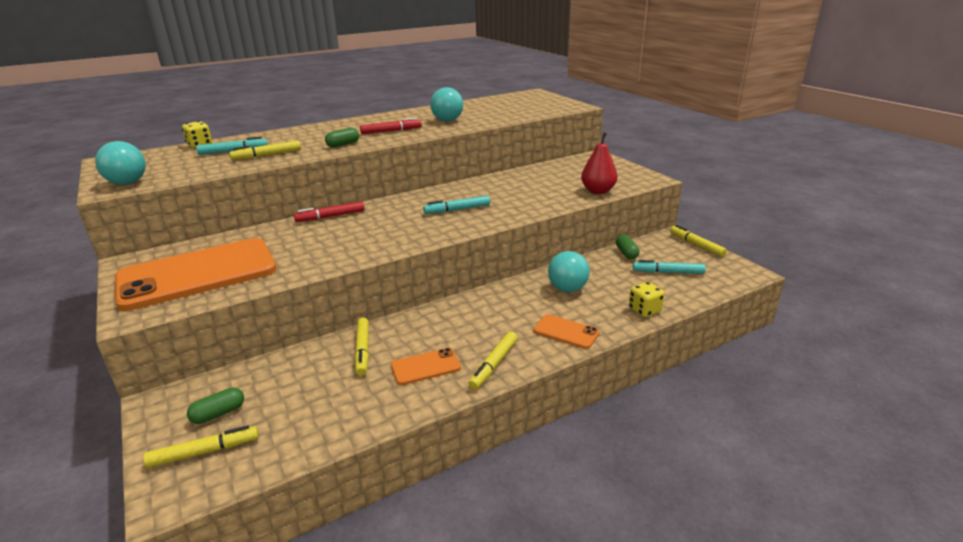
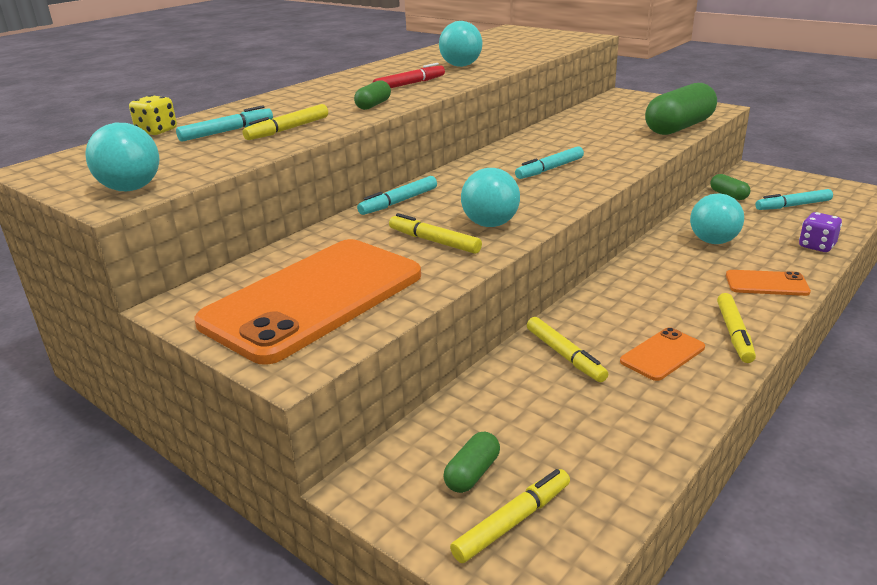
camera: 20 degrees left, 0 degrees up
(330, 217) = (399, 202): red marker -> turquoise marker
(362, 244) = (490, 224): none -> turquoise ball
(598, 191) = (679, 127): red pear -> green capsule
(644, 310) = (816, 246): yellow dice -> purple dice
(696, 245) = (787, 175): yellow marker -> yellow marker (434, 241)

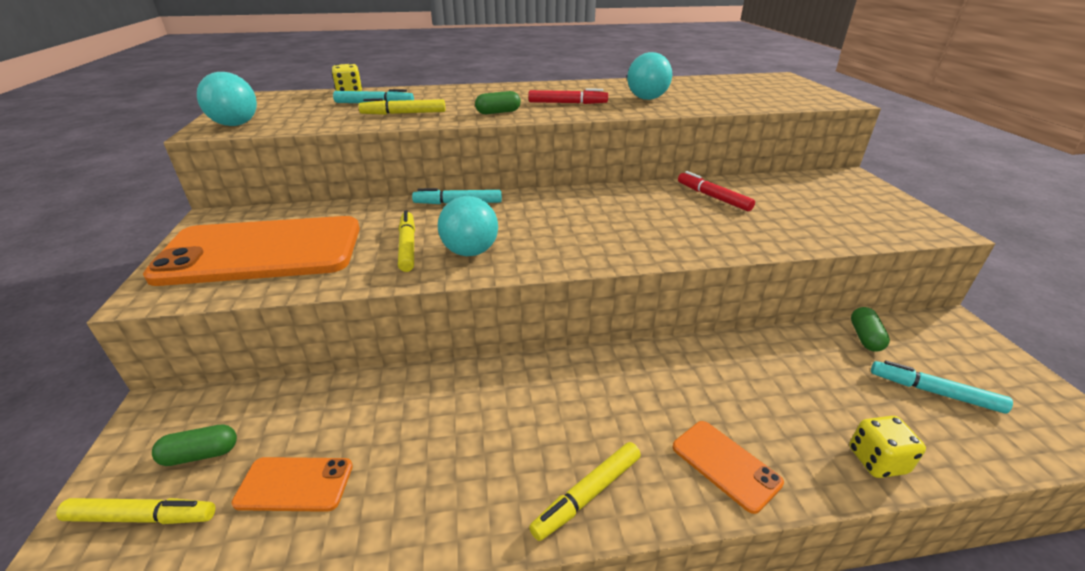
camera: 40 degrees right, 5 degrees up
(550, 169) = (619, 224): turquoise marker -> none
(565, 355) = (422, 405): yellow marker -> none
(571, 133) = (713, 197): none -> red marker
(662, 354) = (487, 464): orange phone -> orange phone (295, 484)
(679, 127) = (842, 233): green capsule -> none
(713, 241) = (751, 379): turquoise ball -> none
(816, 246) = (877, 461): purple dice -> yellow dice

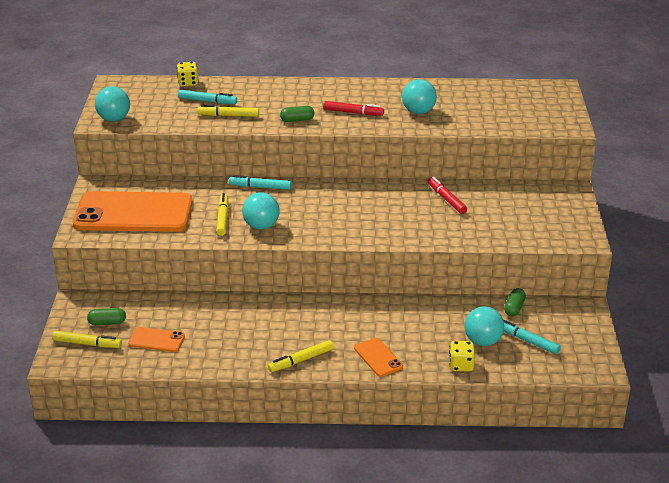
camera: 10 degrees right, 0 degrees up
(870, 403) = (483, 341): none -> turquoise ball

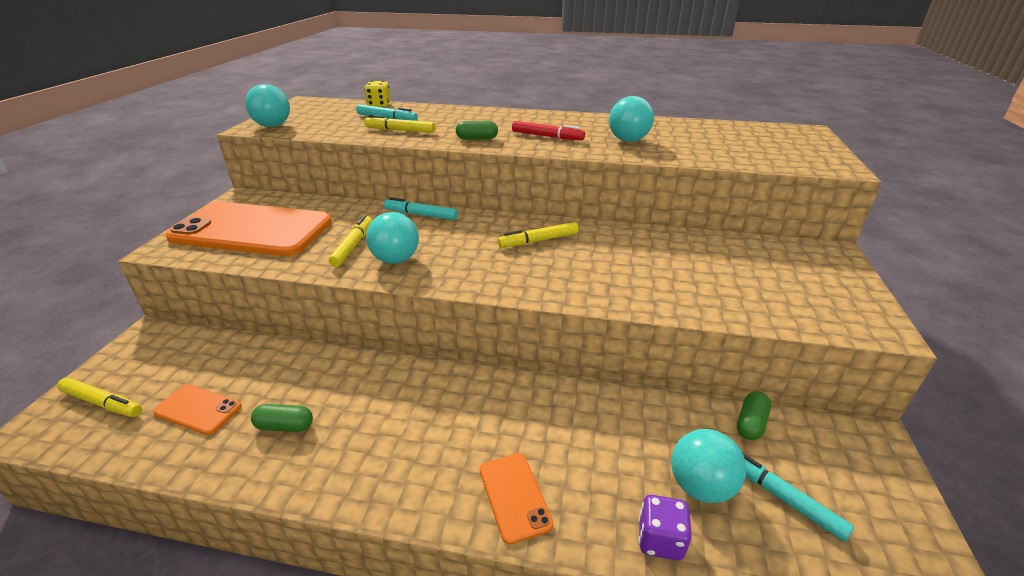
camera: 10 degrees right, 0 degrees up
(107, 322) = (157, 371): green capsule -> green capsule (285, 426)
(301, 360) = (385, 483): yellow marker -> yellow marker (538, 241)
(446, 199) = (654, 248): red marker -> none
(461, 365) = (660, 539): yellow dice -> purple dice

